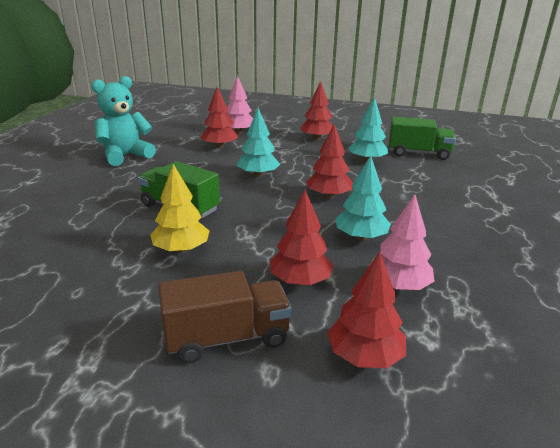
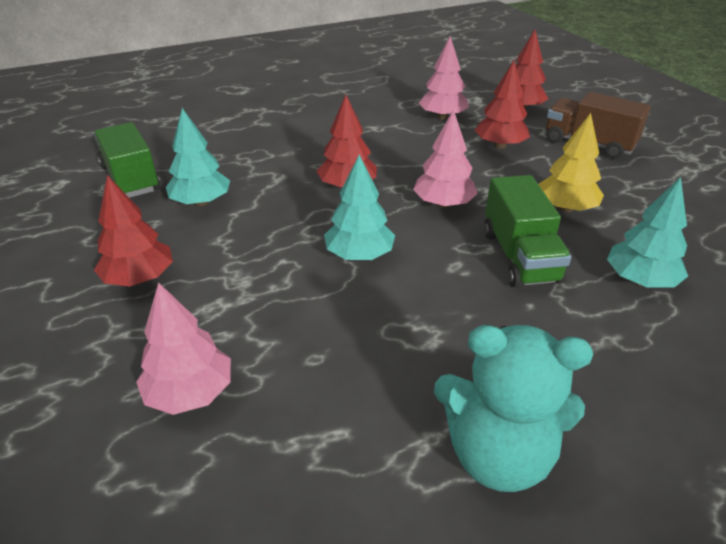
camera: 130 degrees left, 10 degrees up
(219, 147) = (300, 362): red tree -> none
(261, 213) = (443, 204): none -> pink tree
(360, 237) = (403, 146): turquoise tree -> turquoise tree (640, 280)

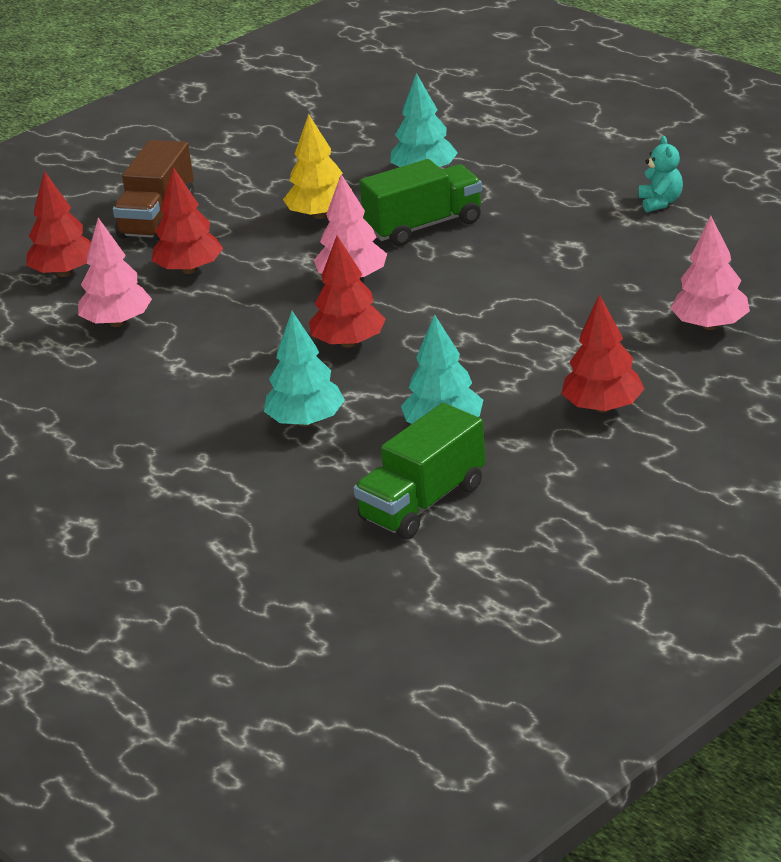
camera: 105 degrees left, 5 degrees down
(359, 255) = (478, 302): turquoise tree -> turquoise tree (306, 421)
(497, 454) = (660, 202): turquoise teddy bear -> turquoise teddy bear, size x0.50

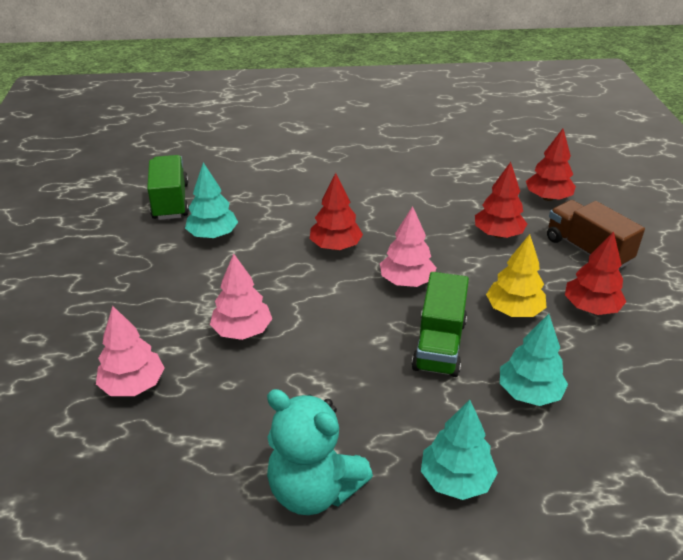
camera: 125 degrees right, 5 degrees up
(117, 322) = (464, 193): pink tree -> pink tree (242, 331)
(306, 421) = (284, 203): turquoise tree -> turquoise tree (456, 480)
(603, 407) = (139, 290): red tree -> red tree (591, 308)
(660, 202) = (314, 490): turquoise teddy bear -> turquoise teddy bear, size x2.01

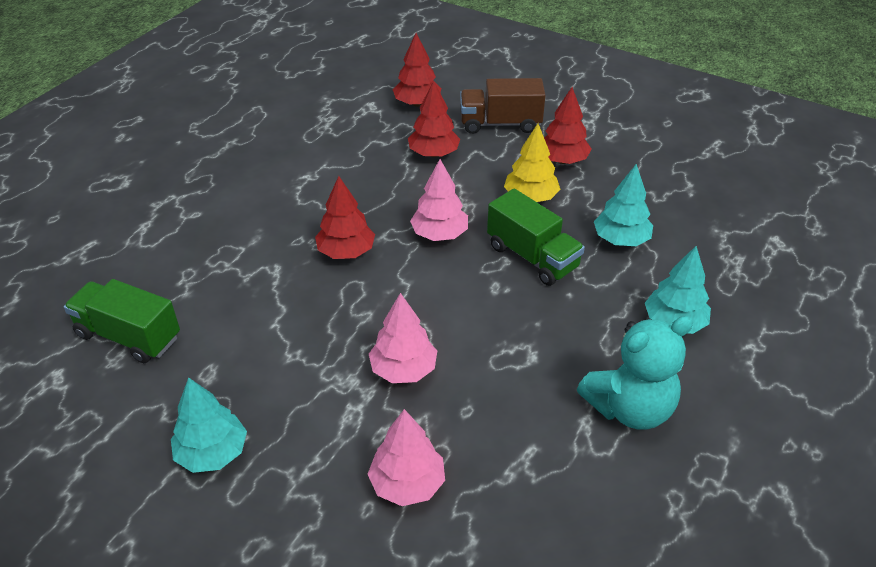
camera: 55 degrees left, 5 degrees up
(213, 235) = (231, 328): turquoise tree -> turquoise tree (212, 453)

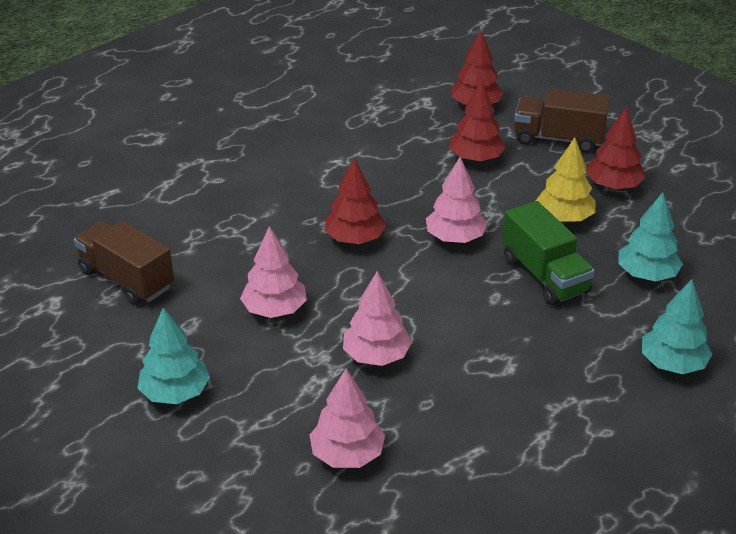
camera: 15 degrees right, 5 degrees down
(129, 336) = (126, 279): green truck -> brown truck
(289, 340) = (274, 310): none -> pink tree
(630, 408) = (593, 433): turquoise teddy bear -> none

